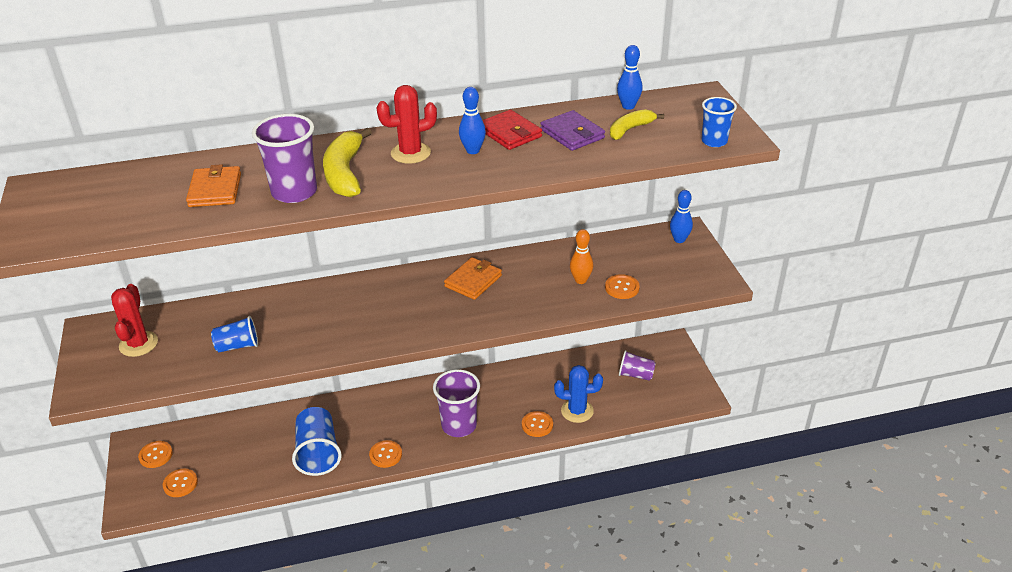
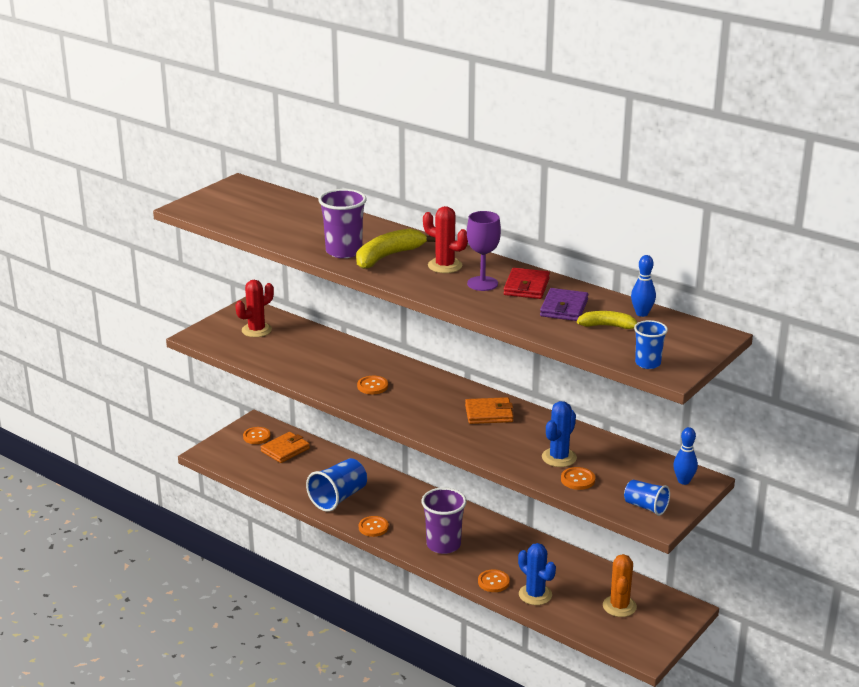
camera: 50 degrees right, 10 degrees down
(180, 484) = (246, 460): orange button -> orange button (372, 386)
(215, 190) = (310, 229): orange wallet -> orange wallet (285, 450)
(237, 346) = (300, 362): blue cup -> blue cup (645, 507)
(473, 150) = (482, 283): blue bowling pin -> purple goblet
(580, 280) = (559, 457): orange bowling pin -> blue cactus
(636, 375) = (619, 606): purple cup -> orange cactus

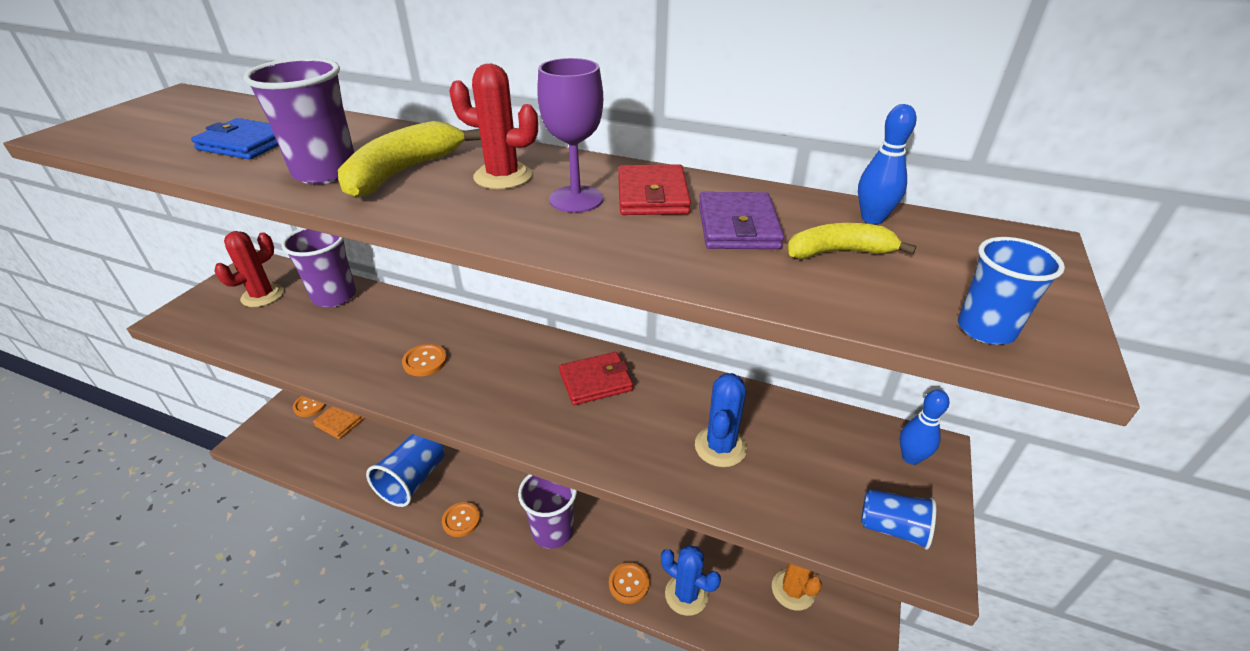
camera: 15 degrees left, 10 degrees up
(294, 227) = (245, 144): none -> blue wallet
(309, 337) = (334, 296): none -> purple cup
(489, 414) = (596, 381): orange wallet -> red wallet
(578, 479) = (766, 488): orange button -> none

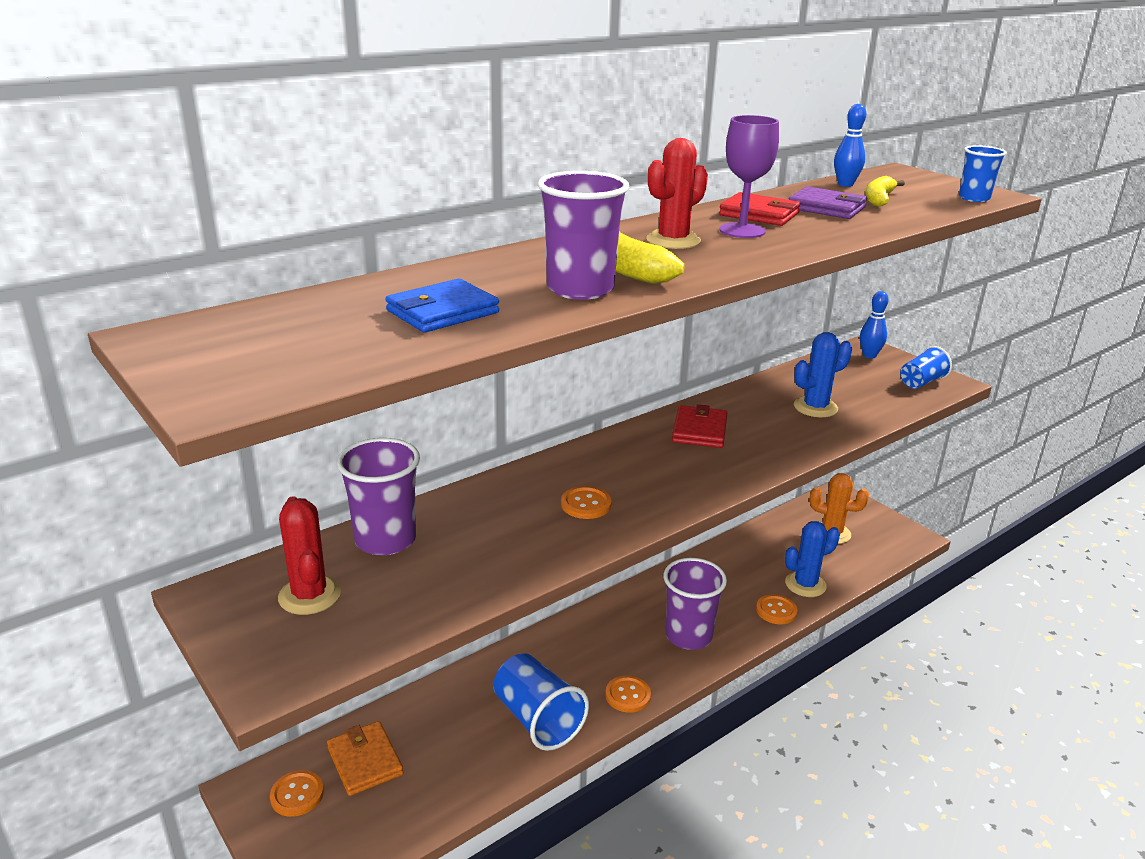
camera: 60 degrees left, 10 degrees down
(720, 447) = (815, 407): blue cactus -> blue cactus turned 75 degrees counterclockwise

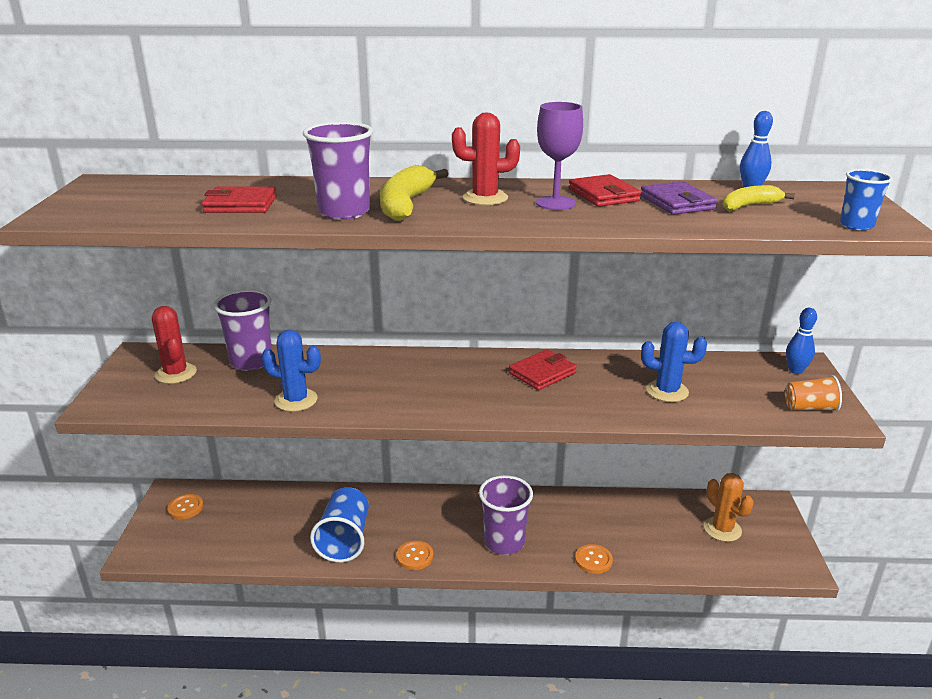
camera: 40 degrees right, 0 degrees up
(309, 595) = (176, 373): red cactus -> red cactus turned 45 degrees counterclockwise
(365, 761) = (233, 509): orange wallet -> none
(442, 312) = (240, 204): blue wallet -> red wallet
(586, 504) = (386, 388): orange button -> none
(805, 584) = (644, 554): blue cactus -> blue cactus (296, 400)
(921, 382) = (809, 408): blue cup -> orange cup

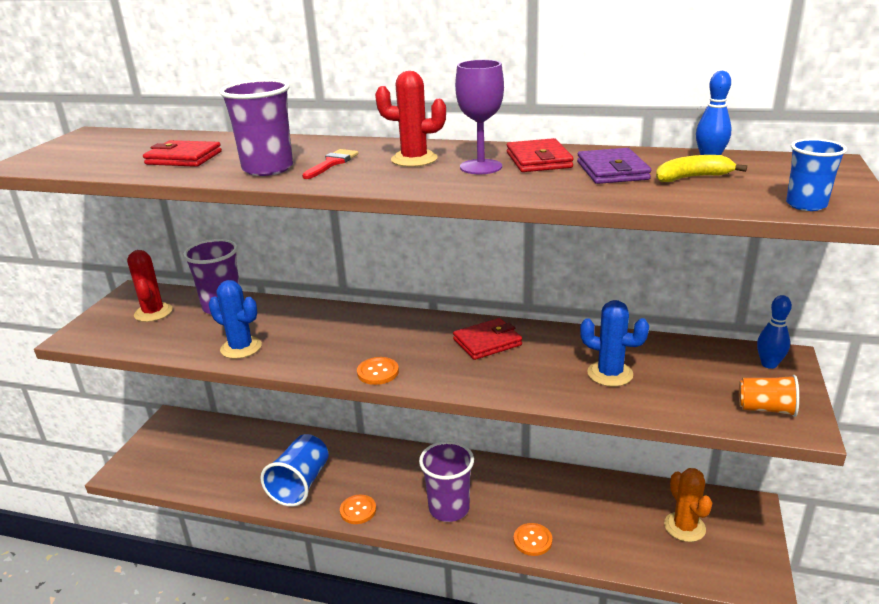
camera: 15 degrees right, 0 degrees up
(185, 508) = (176, 435): orange button -> orange button (378, 372)
(406, 204) = (332, 163): yellow banana -> red brush

